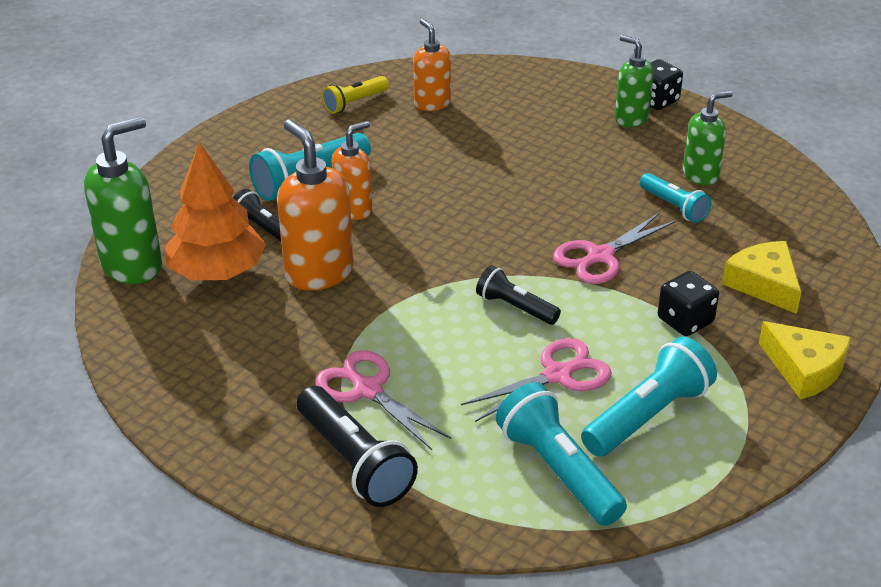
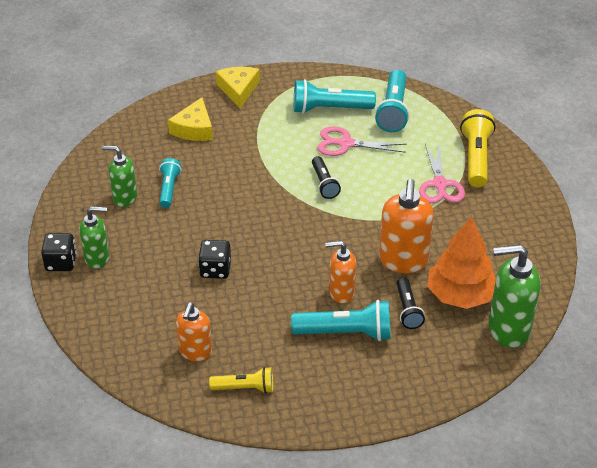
camera: 140 degrees left, 5 degrees up
(354, 462) = (476, 158): black flashlight -> yellow flashlight
(600, 256) = (247, 185): pink scissors -> none
(631, 119) = (97, 258): green soap dispenser -> green soap dispenser turned 90 degrees counterclockwise
(685, 321) = (255, 134): black dice -> black dice (215, 269)

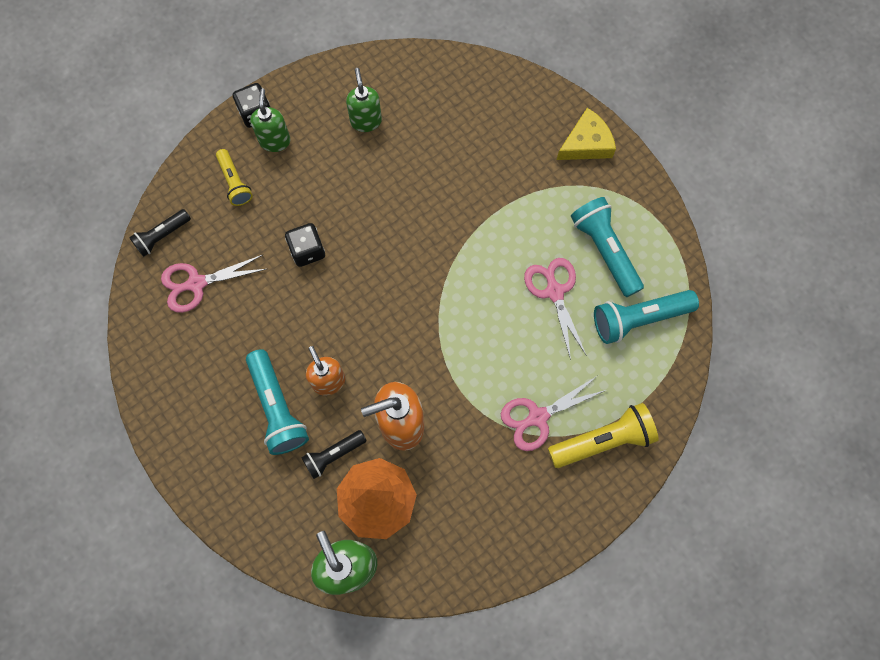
camera: 65 degrees right, 30 degrees up
(97, 258) = (275, 141): green soap dispenser -> green soap dispenser turned 150 degrees counterclockwise
(169, 189) = (398, 154): turquoise flashlight -> none
(194, 129) = (500, 131): yellow cheese -> none
(195, 352) = (197, 283): orange soap dispenser -> pink scissors
(245, 388) = (172, 346): yellow flashlight -> yellow flashlight (234, 182)
(324, 183) = (479, 297): black flashlight -> black flashlight (162, 236)

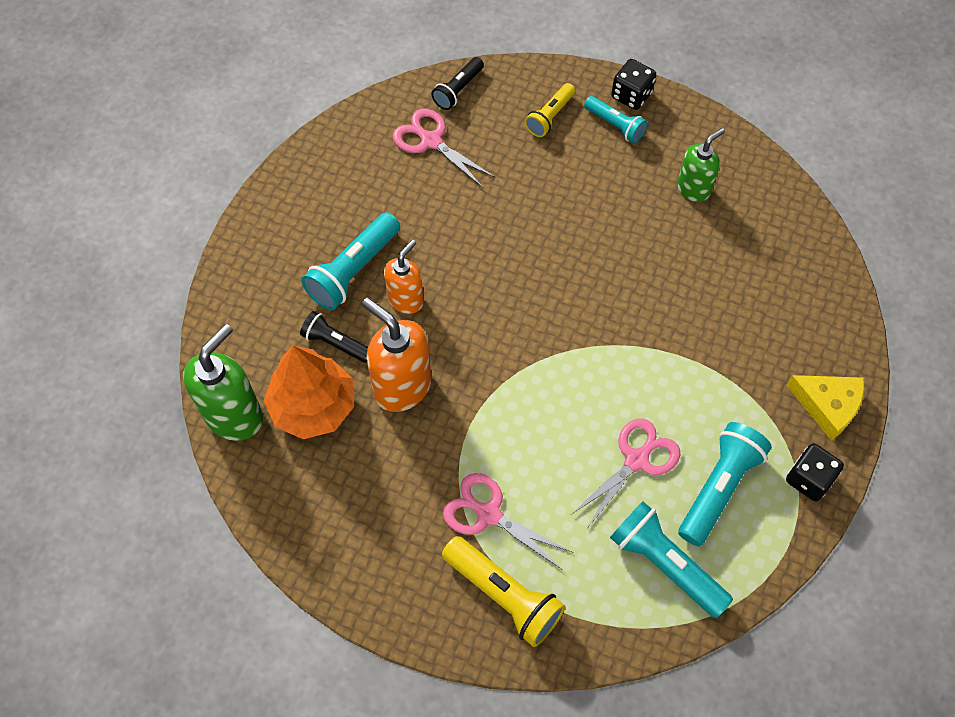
camera: 60 degrees right, 10 degrees down
(162, 236) = (458, 90): black flashlight -> black flashlight turned 75 degrees counterclockwise
(275, 141) = (615, 125): green soap dispenser -> turquoise flashlight
(307, 250) = (524, 211): black dice -> black dice (809, 479)

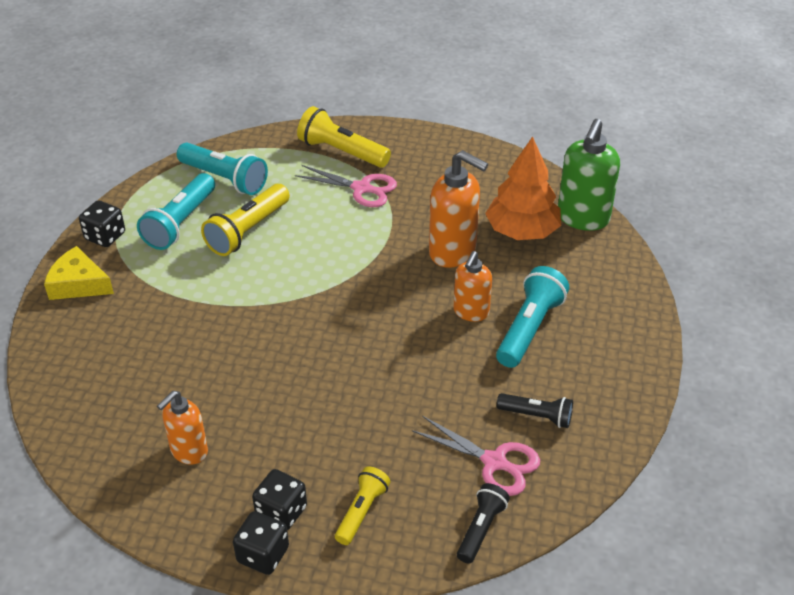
camera: 170 degrees right, 20 degrees down
(336, 343) = (521, 273): black flashlight -> black flashlight (536, 416)
(615, 125) = (281, 512): turquoise flashlight -> black dice
(636, 460) = (247, 231): pink scissors -> yellow flashlight
(693, 189) = (189, 451): green soap dispenser -> orange soap dispenser

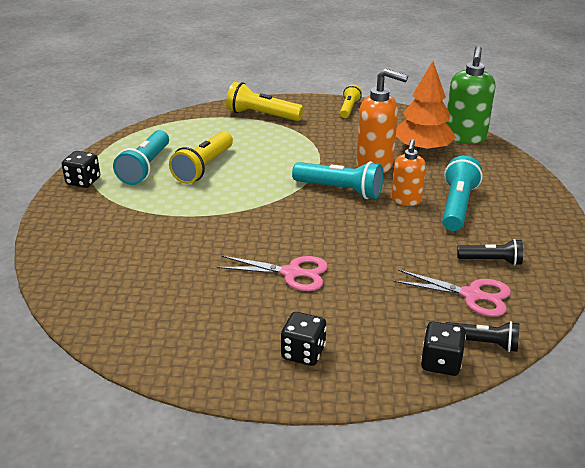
camera: 10 degrees left, 10 degrees down
(78, 284) = (68, 214): yellow cheese -> none
(189, 451) = (203, 318): orange soap dispenser -> none
(224, 179) = (173, 138): turquoise flashlight -> turquoise flashlight (340, 190)
(263, 555) = (298, 387): black dice -> black dice (441, 362)
(361, 188) = (286, 135): pink scissors -> pink scissors (291, 273)
(362, 511) = (375, 343): yellow flashlight -> yellow flashlight (349, 109)
(481, 529) = (483, 343): black flashlight -> black flashlight turned 90 degrees clockwise

